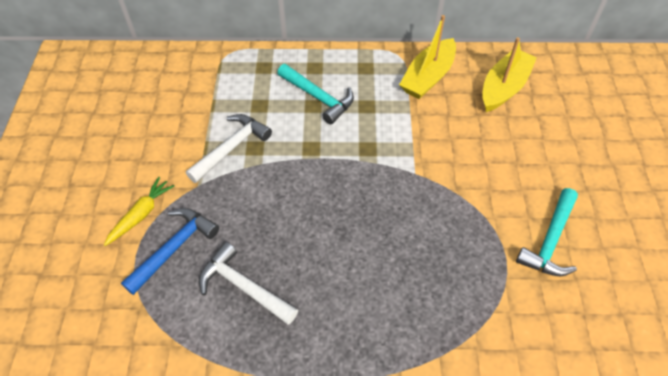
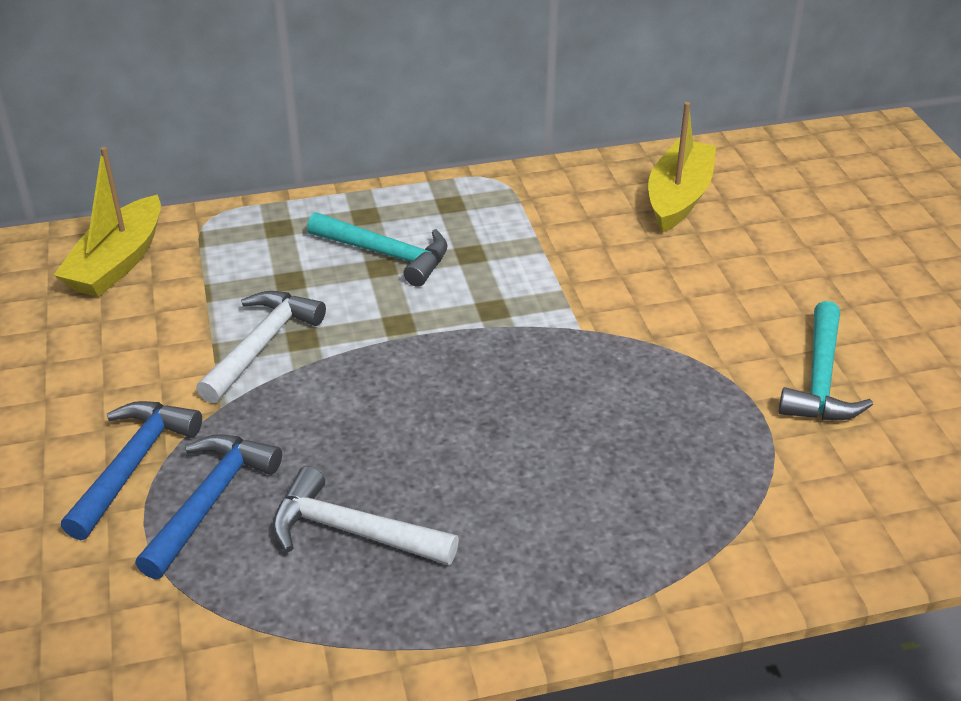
camera: 15 degrees left, 15 degrees down
(141, 215) = (133, 465): yellow carrot -> blue hammer
(428, 77) = (555, 201): yellow boat -> yellow boat (118, 262)

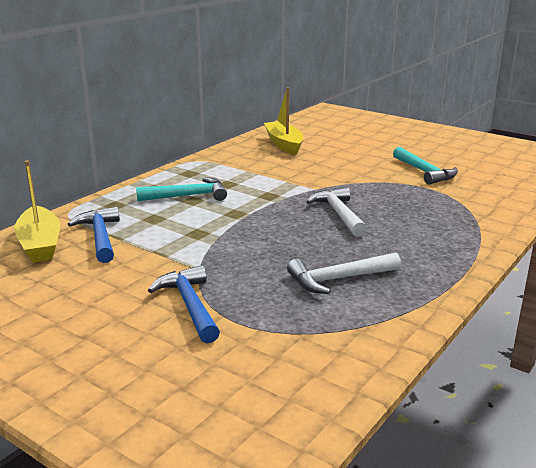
camera: 40 degrees left, 15 degrees down
(210, 501) = (255, 299): blue hammer -> blue hammer (100, 237)
(261, 345) = (180, 242): white hammer -> white hammer (339, 214)

